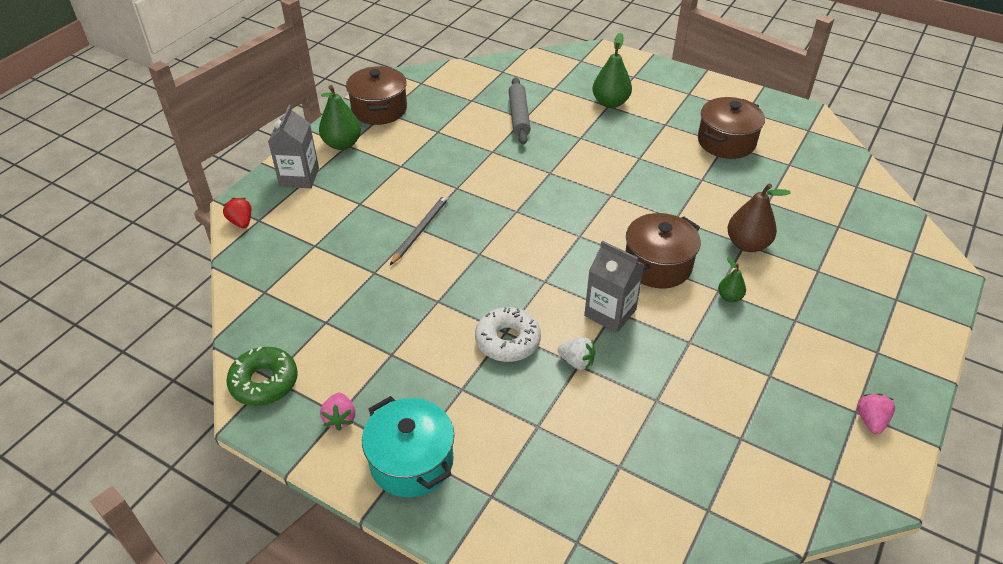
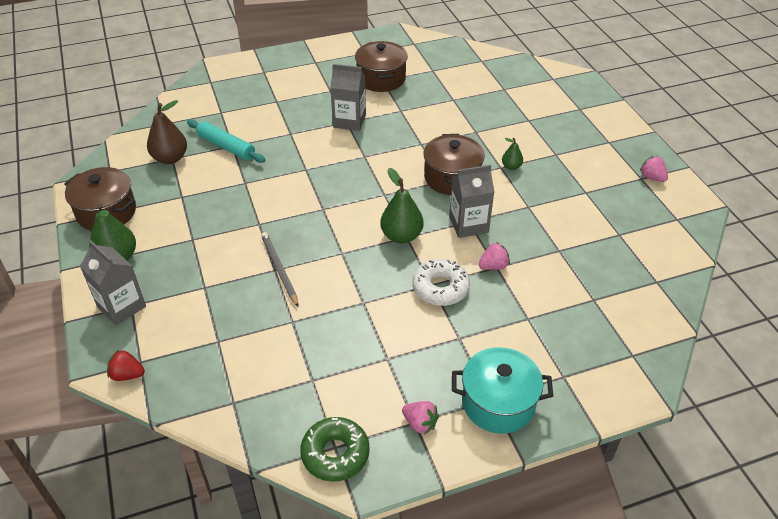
camera: 50 degrees left, 0 degrees up
(519, 116) = (226, 147): grey rolling pin -> turquoise rolling pin
(576, 362) = (493, 266): white strawberry -> pink strawberry
(610, 103) = (275, 98): green pear -> green pear (401, 236)
(642, 159) = (349, 121): none -> grey carton
(747, 244) = (477, 131): brown pear -> brown pear (170, 158)

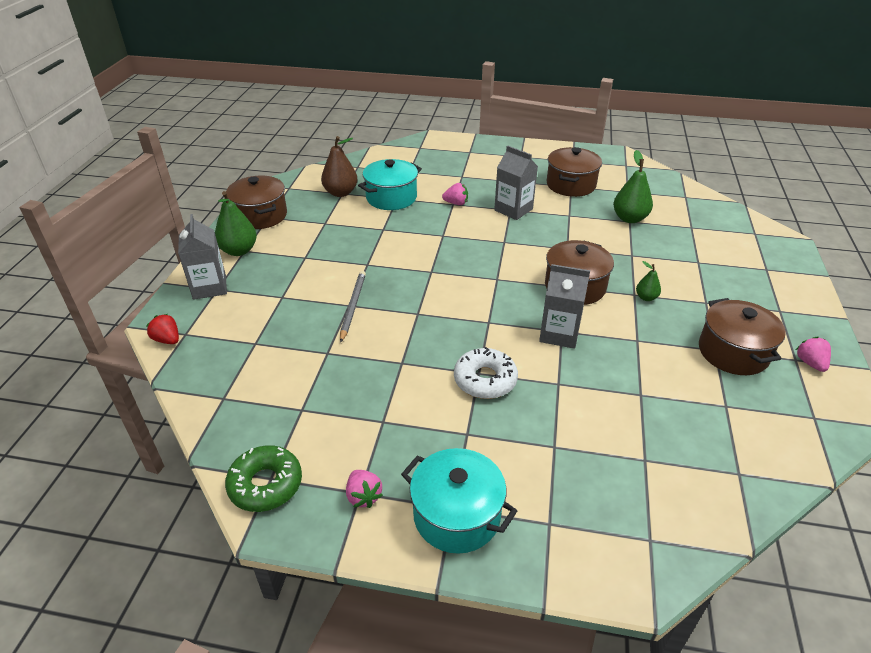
camera: 30 degrees right, 5 degrees down
(226, 147) = (391, 198): turquoise rolling pin -> turquoise pot
(401, 236) = (484, 319): green pear -> green pear (629, 218)
(493, 266) = (555, 381): pink strawberry -> pink strawberry (456, 203)
(599, 189) = (733, 352): none -> brown pot

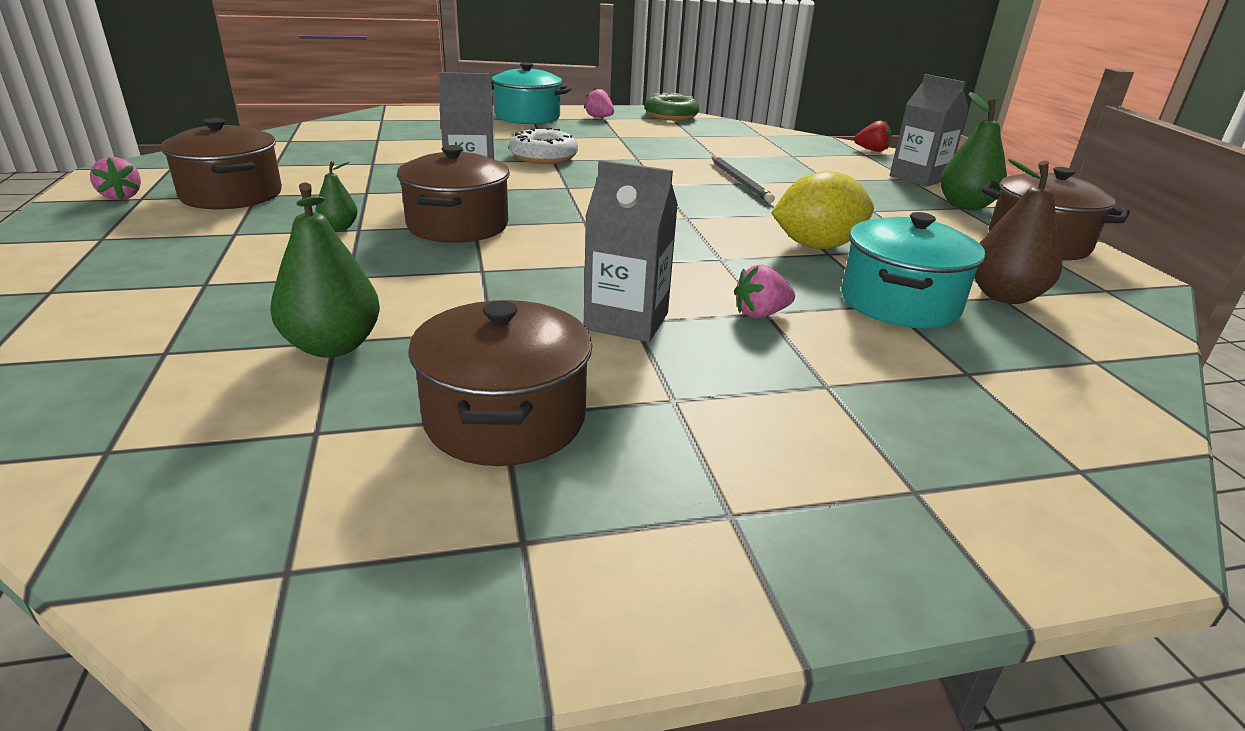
camera: 155 degrees right, 10 degrees down
(383, 234) = (816, 246): none -> yellow lemon

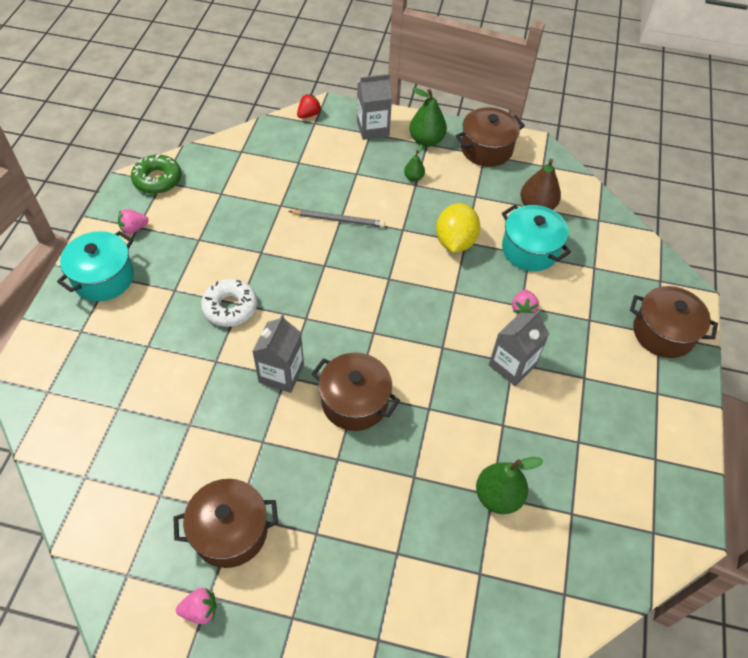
camera: 65 degrees left, 25 degrees up
(339, 227) = (330, 469): green pear -> green pear (413, 177)
(505, 419) = (582, 442): brown pot -> brown pot (663, 333)

